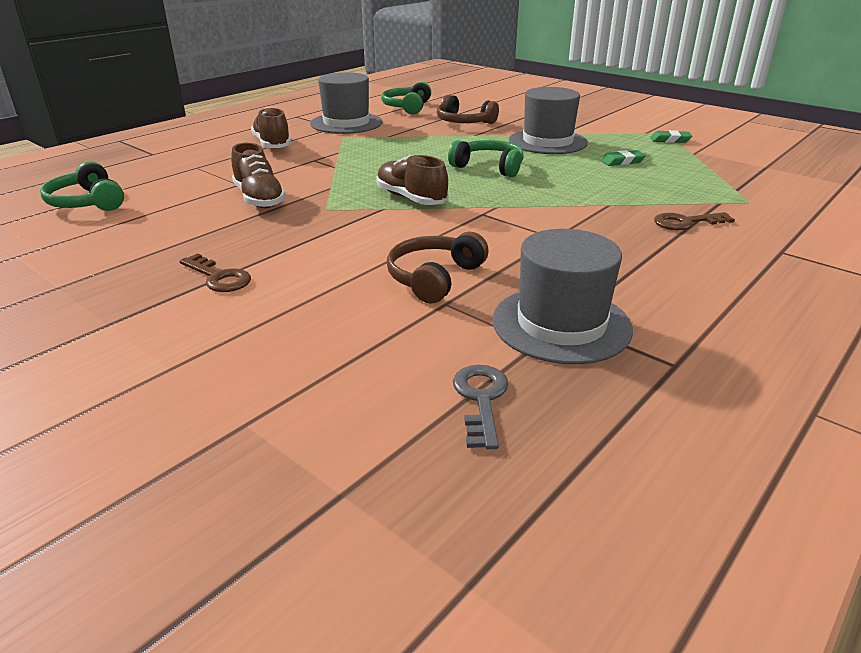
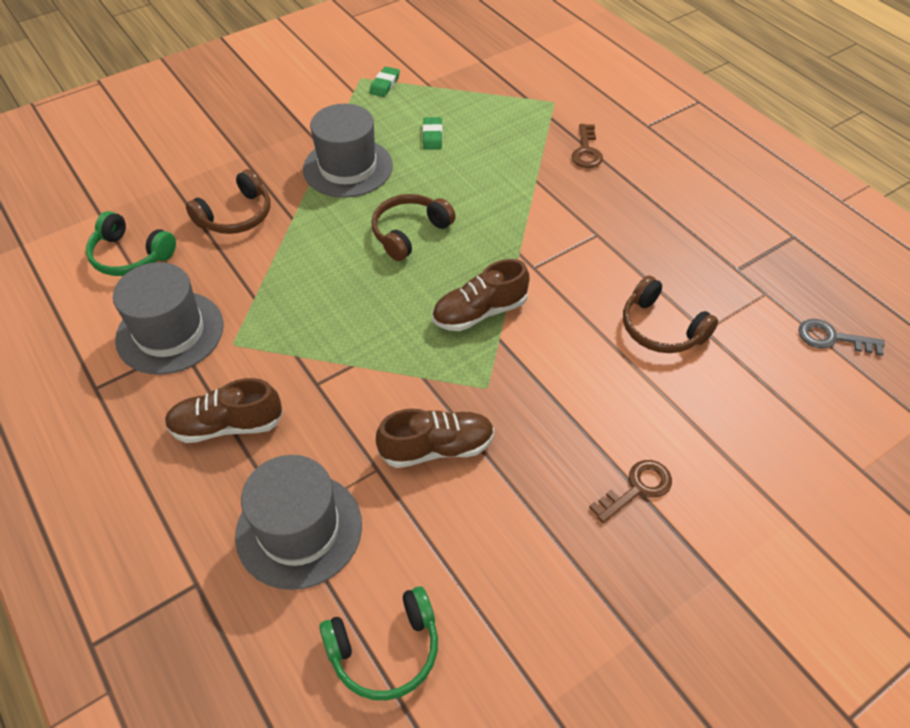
camera: 75 degrees left, 20 degrees up
(489, 167) = (409, 233): green headphones -> brown headphones
(561, 324) = (741, 273): grey hat -> grey hat (299, 529)

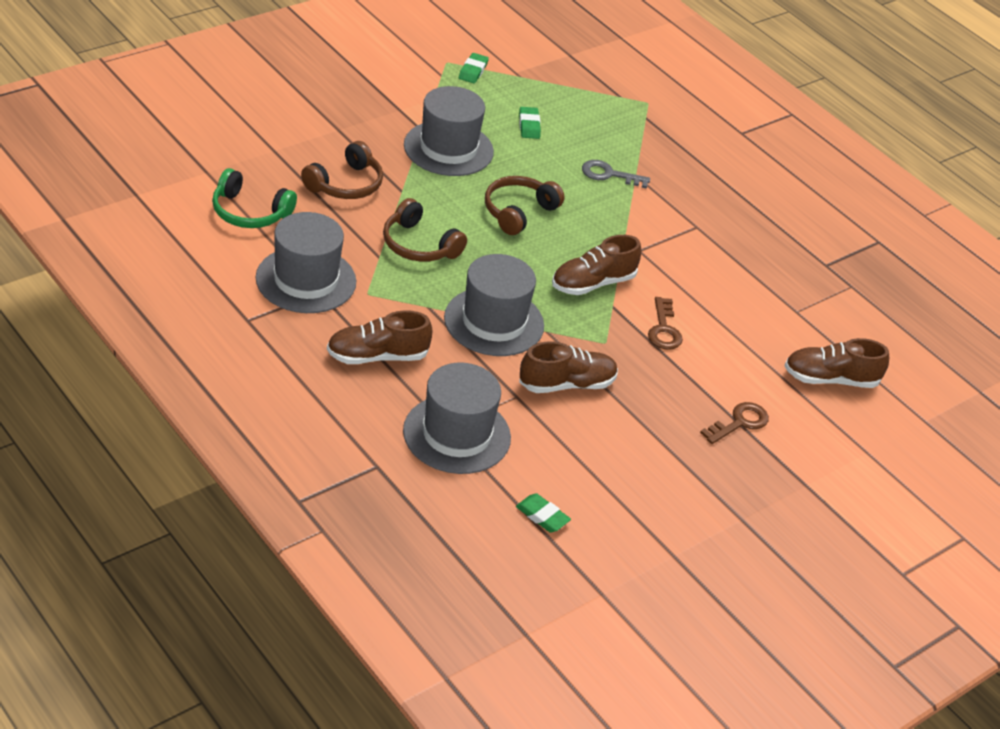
camera: 10 degrees left, 10 degrees down
(365, 370) = (494, 322): none -> grey hat
(385, 650) = (542, 516): green headphones -> green eraser
(586, 151) = (683, 152): brown key -> brown key (664, 329)
(661, 328) = (758, 307): brown headphones -> brown headphones (419, 245)
(745, 418) = (830, 379): none -> brown shoe
(832, 338) = (907, 325): grey key -> grey key (609, 175)

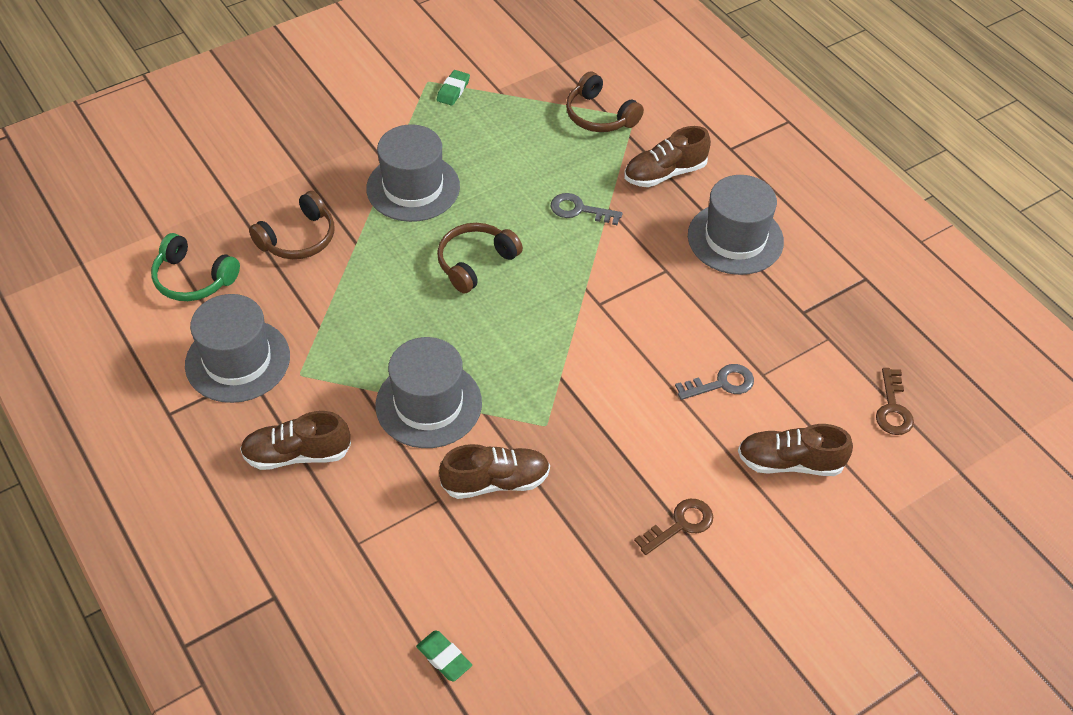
camera: 10 degrees right, 10 degrees up
(419, 245) = (363, 310): brown headphones -> brown headphones (599, 115)
(456, 434) = (366, 552): grey hat -> grey hat (735, 238)
(529, 126) = (502, 154): green eraser -> none
(592, 283) = (542, 349): brown shoe -> brown shoe (665, 173)
(664, 329) = (612, 405): brown key -> brown key (893, 408)
(760, 317) = (721, 383): none -> grey key

